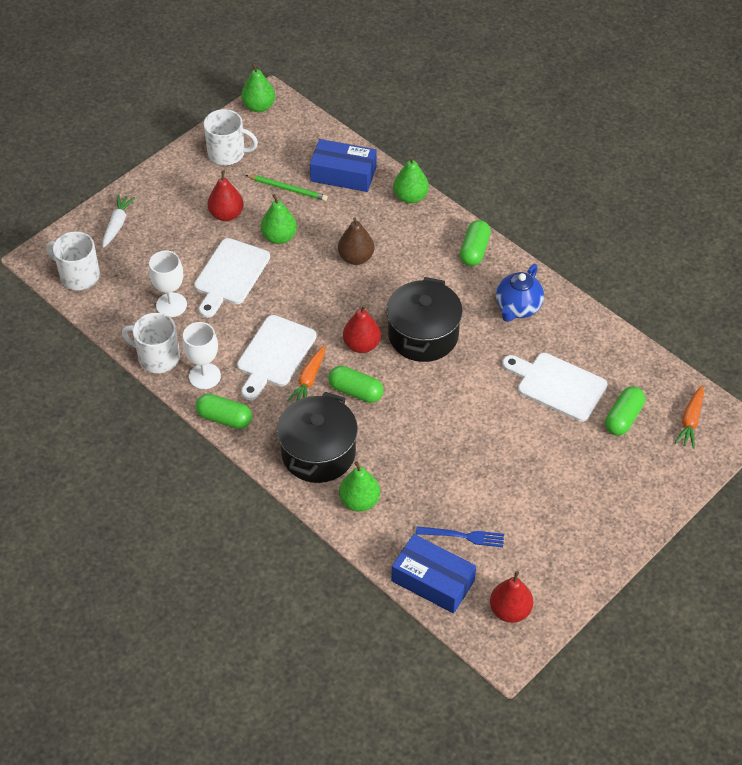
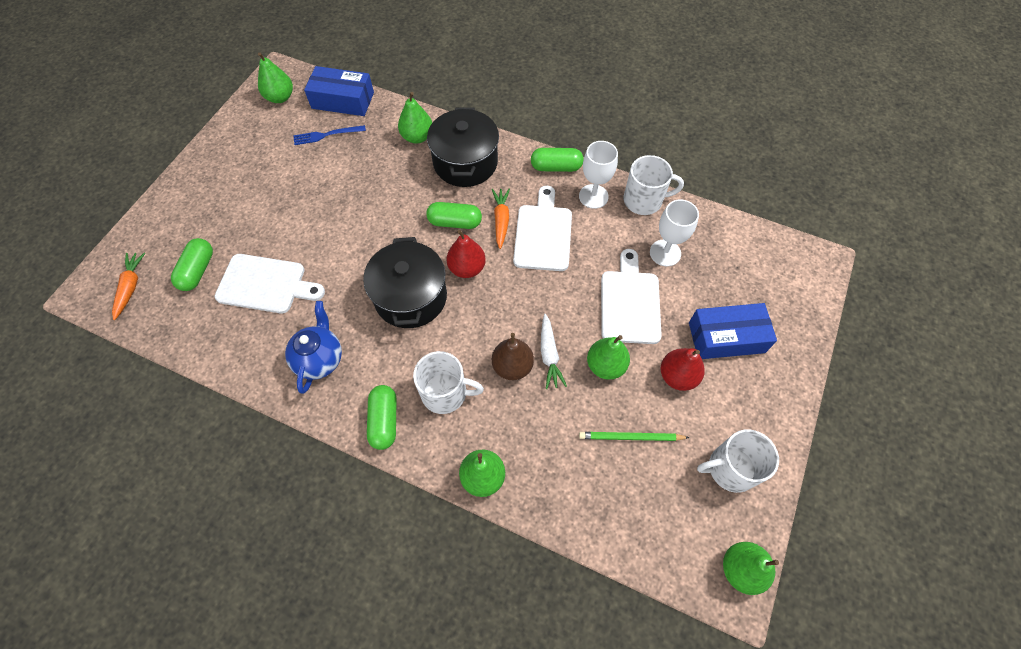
camera: 160 degrees right, 10 degrees up
(79, 275) = (770, 255): white mug -> white mug (445, 393)
(117, 225) = (779, 324): white carrot -> white carrot (549, 354)
(343, 174) = (577, 485): blue box -> blue box (726, 337)
(510, 610) = (280, 97): red pear -> green pear

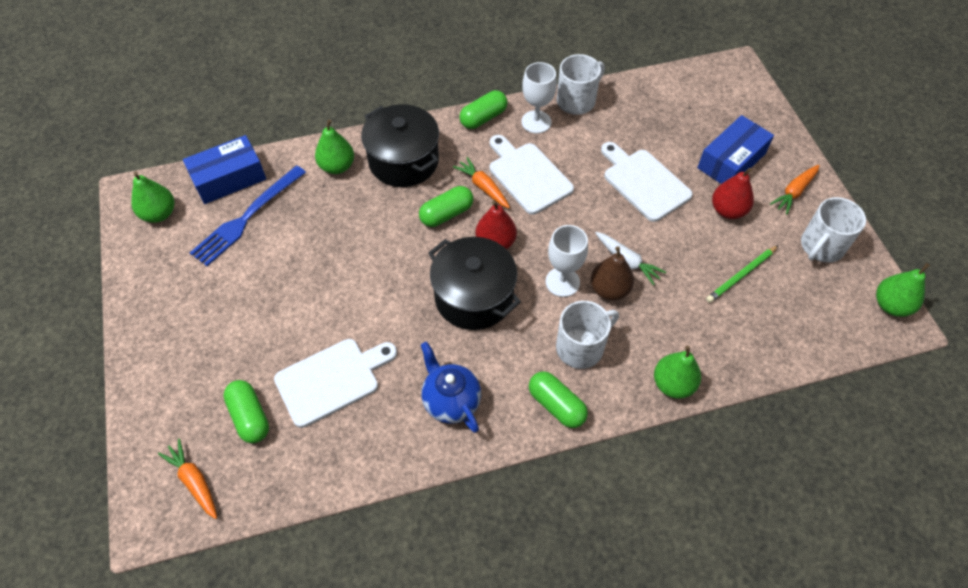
camera: 40 degrees left, 5 degrees down
(326, 135) = (247, 217): blue fork -> blue fork, size x1.68
(605, 365) = (674, 239): green pear -> none
(665, 253) = (631, 130): white goblet -> white goblet (562, 282)
(756, 404) = (794, 192): none -> orange carrot

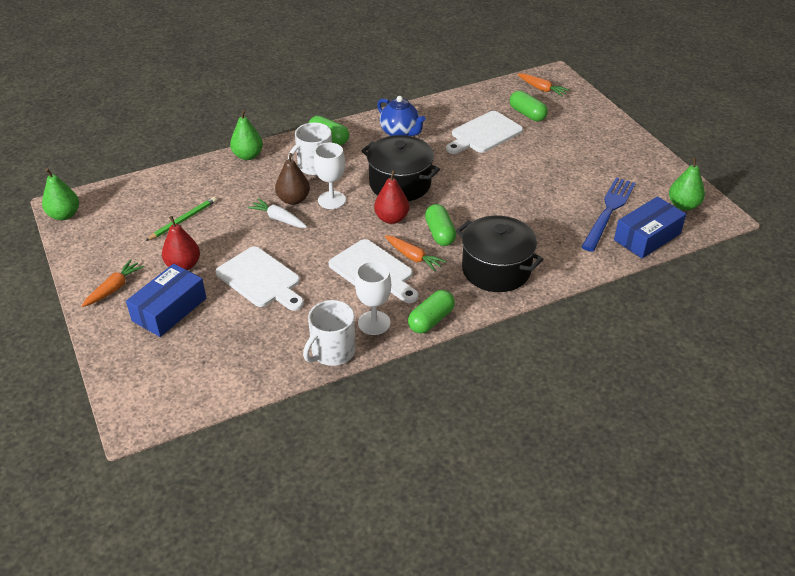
camera: 170 degrees right, 15 degrees down
(337, 166) = (556, 257): green pear -> none
(446, 214) = (440, 233): green capsule -> green capsule turned 60 degrees counterclockwise
(821, 246) = (105, 248): white mug -> none

